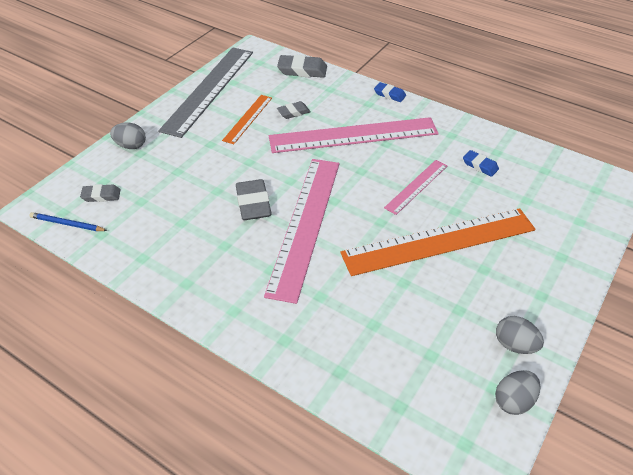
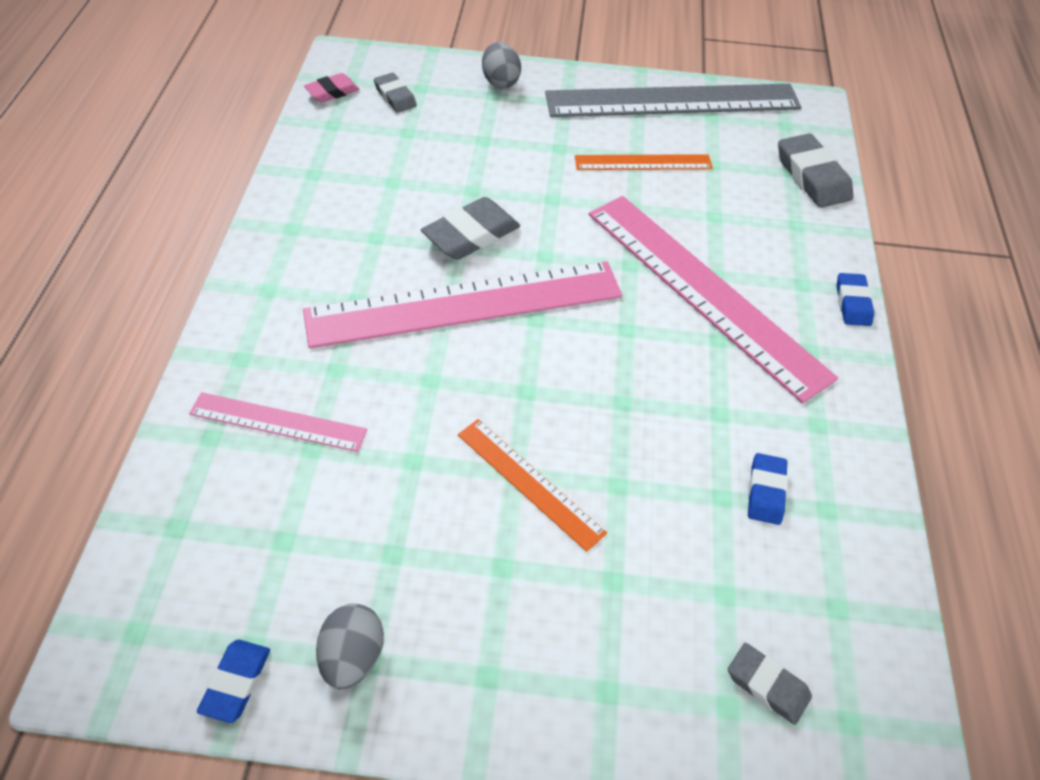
camera: 60 degrees right, 5 degrees up
(67, 224) = (332, 92): blue pencil -> pink eraser
(293, 112) = (699, 204): grey eraser -> grey eraser (767, 685)
(416, 186) = (641, 412): pink ruler -> pink ruler (278, 422)
(439, 241) = (529, 482): orange ruler -> orange ruler, size x0.50
(513, 401) = (236, 682): grey egg -> blue eraser

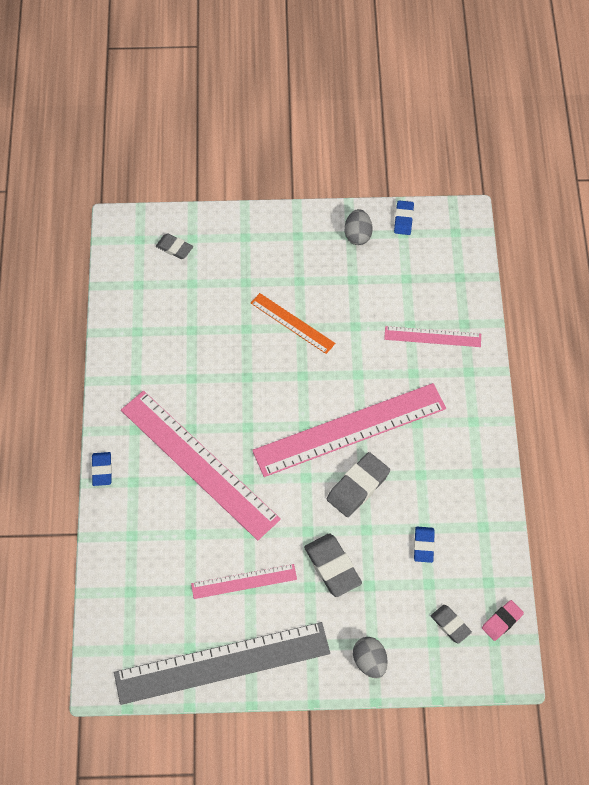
camera: 175 degrees right, 10 degrees up
(643, 162) = (244, 581): orange ruler -> pink ruler
(766, 492) = (168, 336): blue eraser -> blue eraser (423, 545)
(812, 176) = (114, 589): grey eraser -> grey eraser (332, 567)

